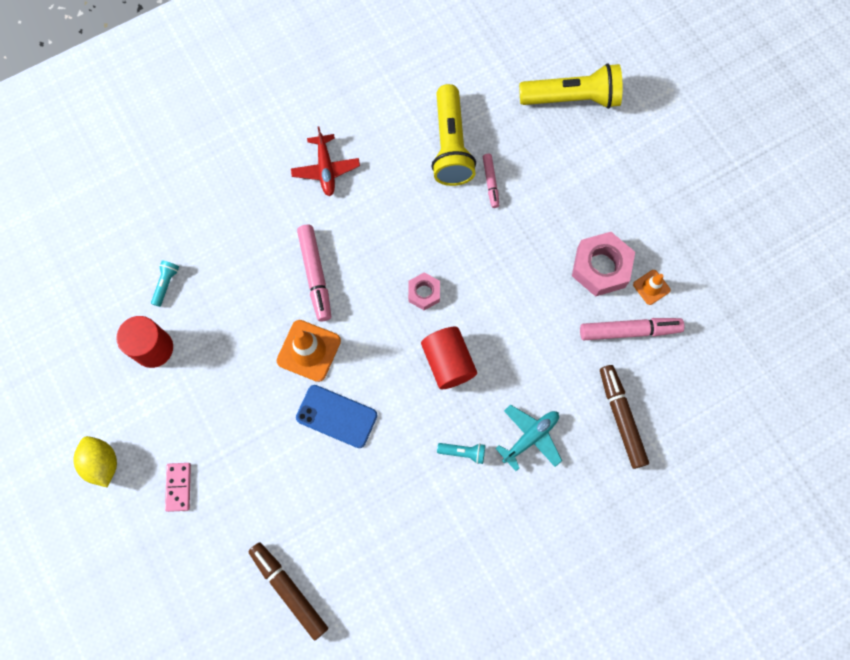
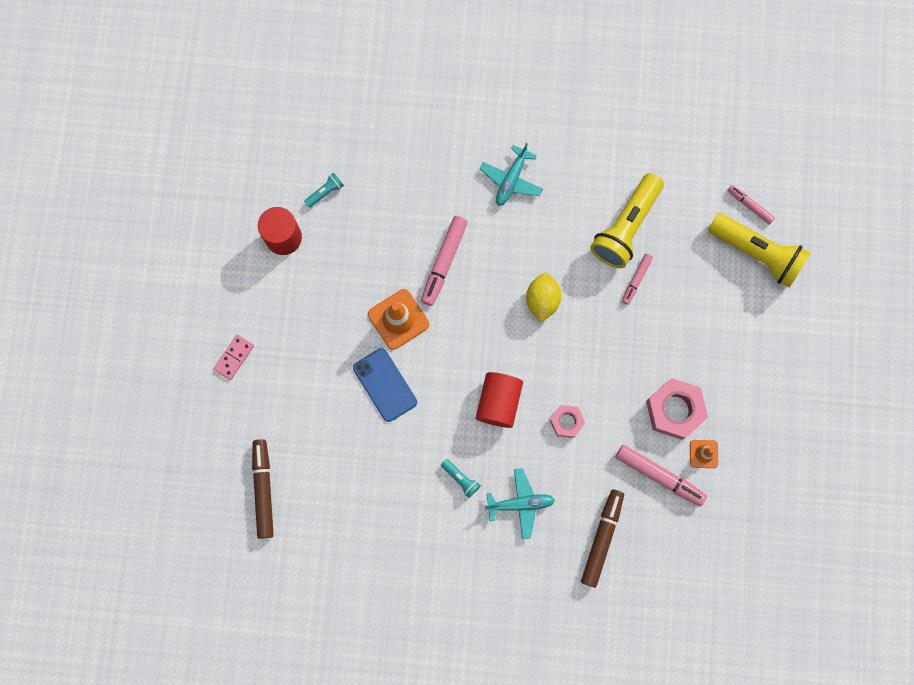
camera: 35 degrees right, 5 degrees up
(102, 463) = (191, 301): yellow lemon -> yellow lemon (542, 300)
(325, 169) = (511, 180): red plane -> turquoise plane
(424, 293) = (518, 334): pink nut -> pink nut (566, 422)
(538, 65) = (749, 206): none -> pink marker

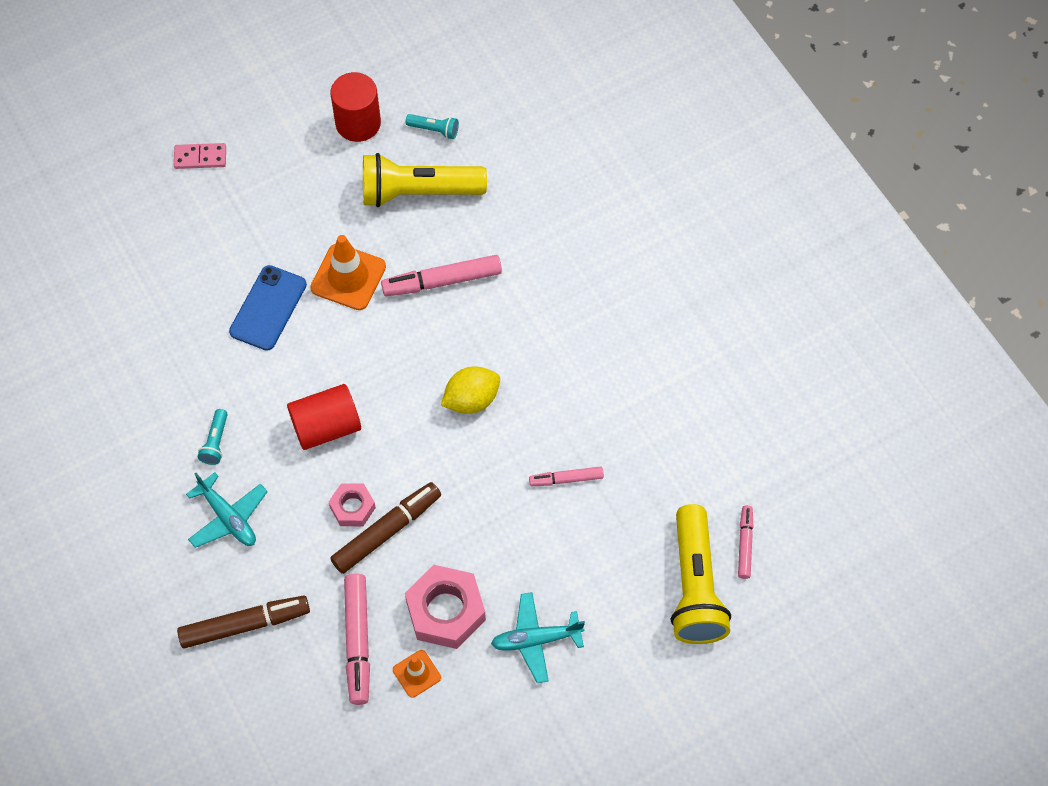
camera: 55 degrees right, 15 degrees down
(263, 489) = (80, 267): brown marker -> brown marker (386, 531)
(511, 180) = (582, 288): turquoise plane -> turquoise plane (536, 639)
(625, 227) = (618, 432): yellow flashlight -> yellow flashlight (418, 192)

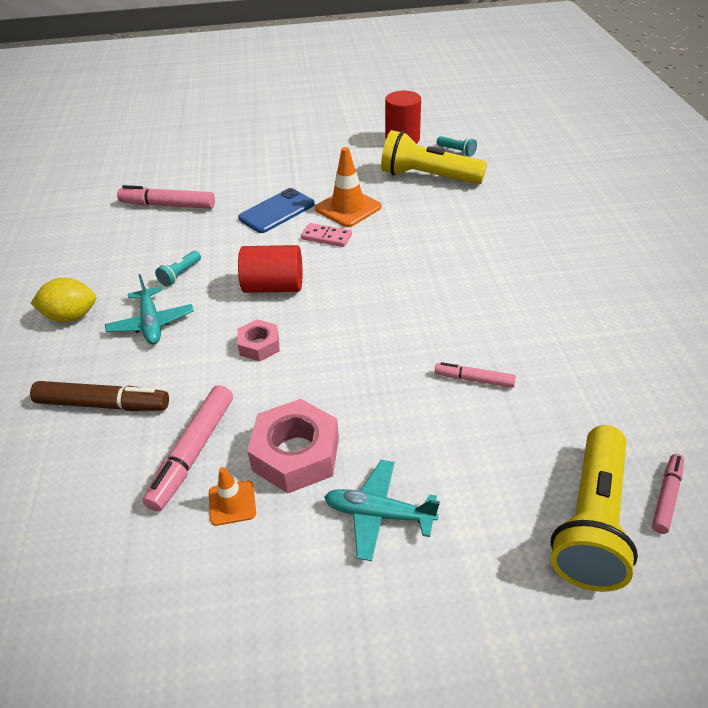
camera: 25 degrees right, 20 degrees down
(200, 157) = (284, 135): pink domino -> pink domino (326, 237)
(386, 531) = (278, 371): brown marker -> none
(442, 281) = (421, 225): pink marker -> pink marker (168, 205)
(471, 400) = (409, 300): yellow lemon -> yellow lemon (71, 316)

